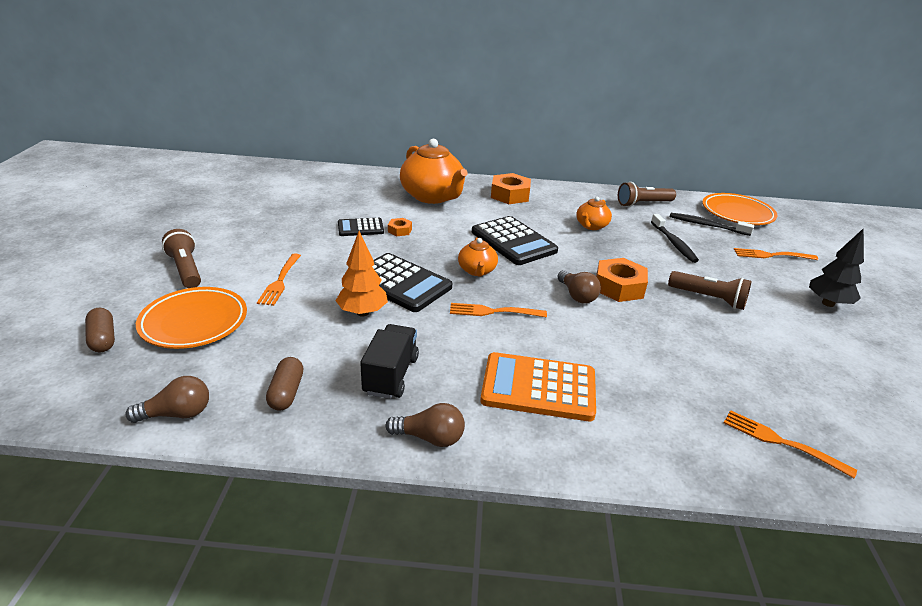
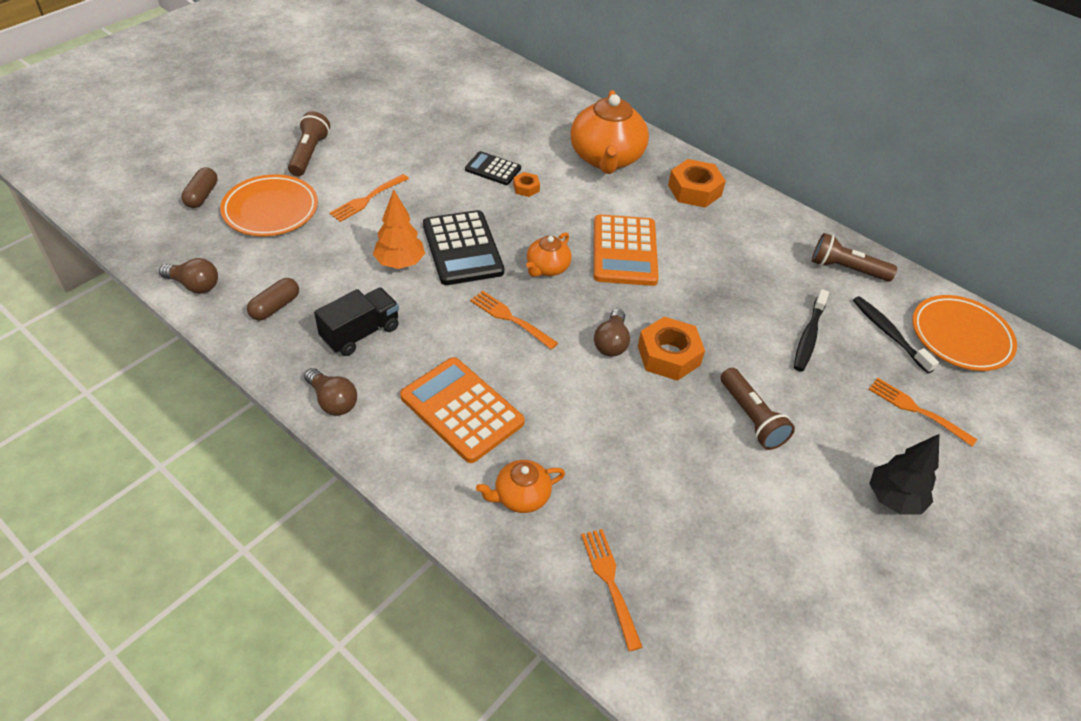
camera: 35 degrees right, 15 degrees up
(513, 241) = (624, 251): black calculator -> orange calculator
(591, 226) = (737, 270): orange teapot -> orange teapot (521, 496)

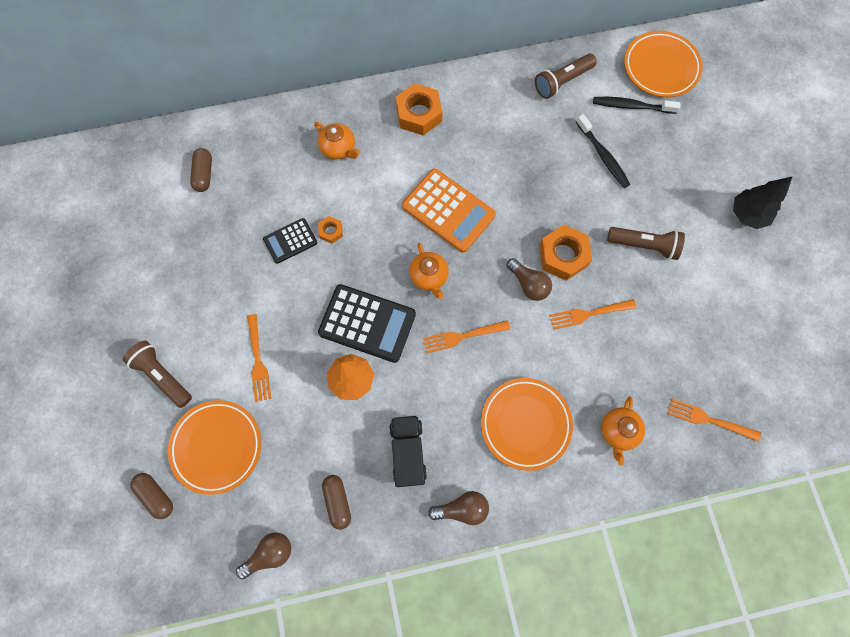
camera: 50 degrees left, 25 degrees up
(462, 410) = (525, 424): orange calculator -> orange plate
(501, 99) = (204, 174): none -> brown capsule
(606, 158) = (339, 148): orange teapot -> orange teapot, size x0.51
(918, 410) = (698, 144): orange fork -> orange fork (589, 313)

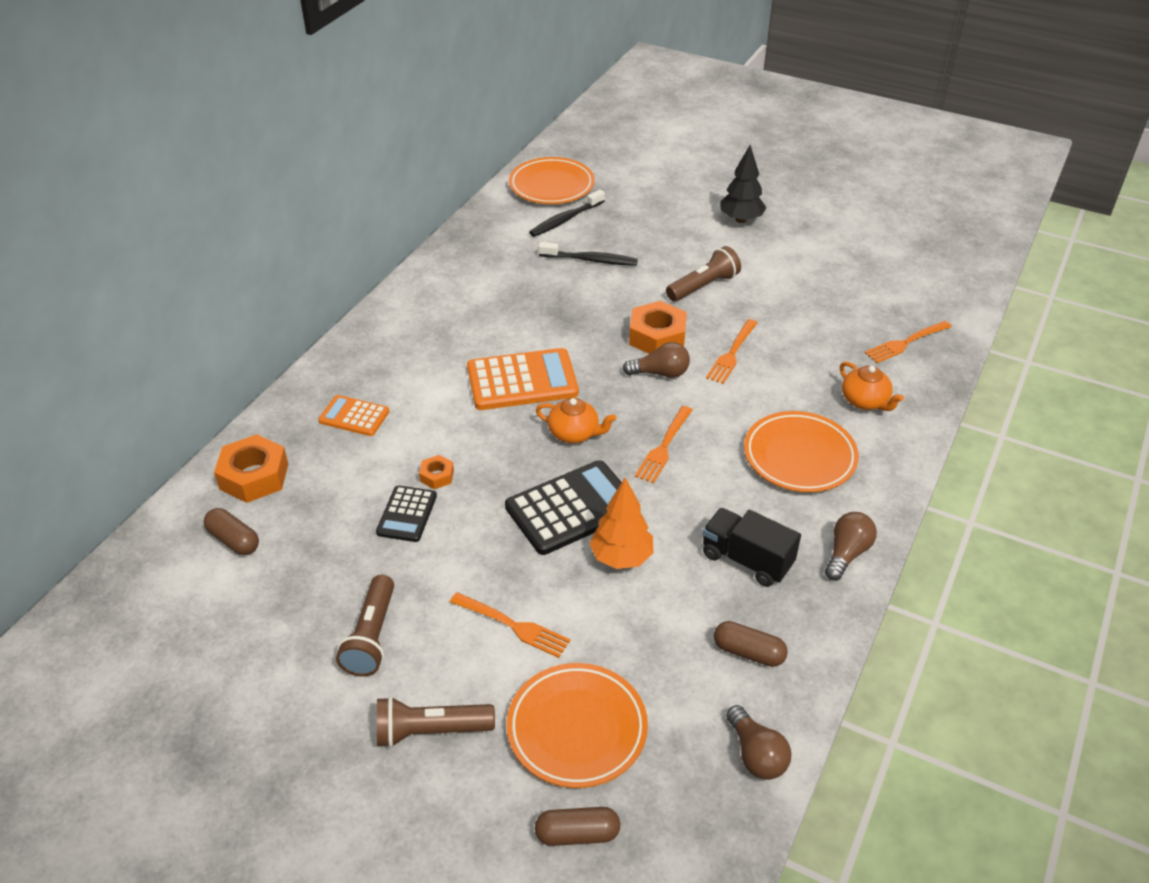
camera: 50 degrees left, 30 degrees down
(269, 554) = (756, 755): brown light bulb -> brown light bulb turned 150 degrees clockwise
(339, 148) = (354, 416): orange teapot -> orange calculator
(419, 114) = (396, 341): orange nut -> orange nut (254, 476)
(562, 82) = (489, 241): brown flashlight -> brown flashlight (371, 637)

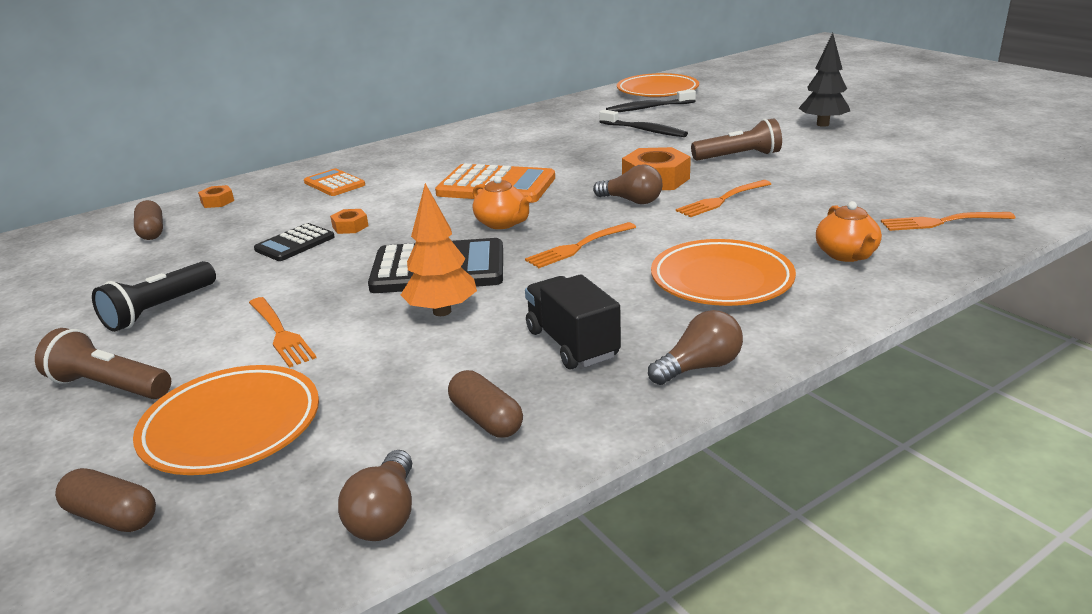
camera: 30 degrees right, 15 degrees down
(254, 476) = (217, 201): orange nut -> orange nut, size x0.51
(371, 637) = (159, 310): brown flashlight -> black flashlight

